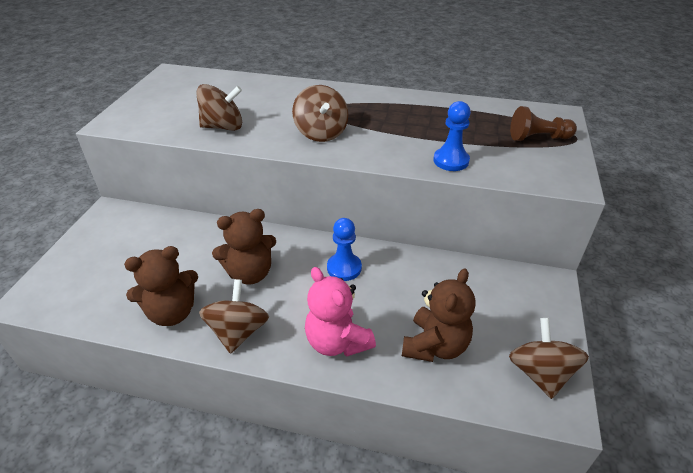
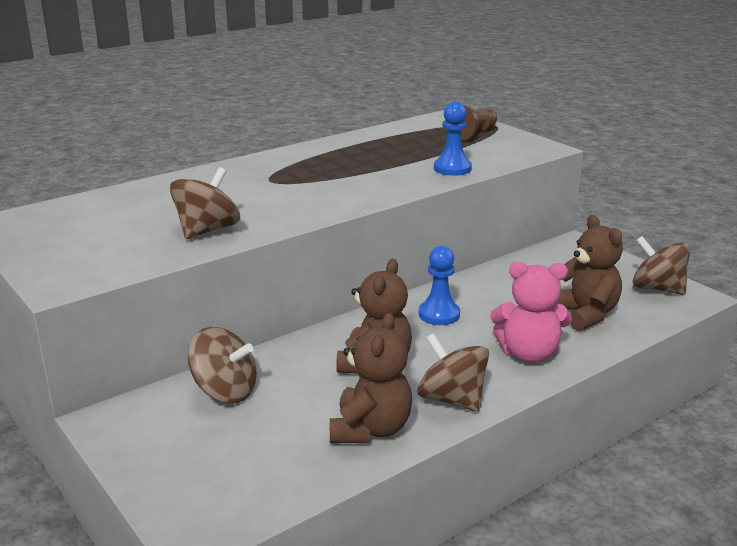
camera: 50 degrees left, 15 degrees down
(321, 133) = (313, 195): brown spinning top -> brown spinning top (225, 391)

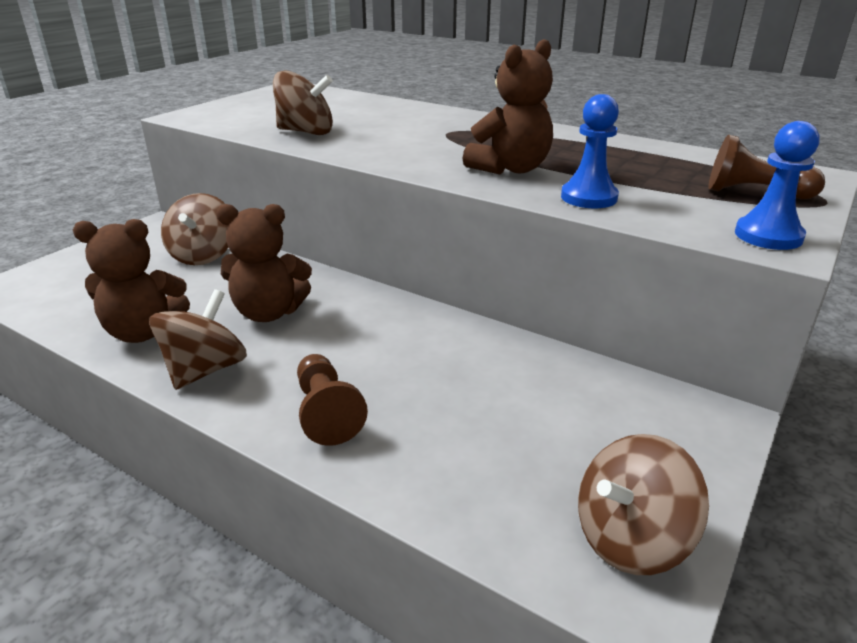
camera: 70 degrees right, 5 degrees up
(439, 314) = (397, 332): blue pawn -> blue pawn (768, 236)
(528, 354) = (326, 413): pink teddy bear -> brown pawn
(585, 314) = (470, 454): brown teddy bear -> brown teddy bear (510, 169)
(657, 288) = (630, 538): brown spinning top -> brown spinning top turned 135 degrees counterclockwise

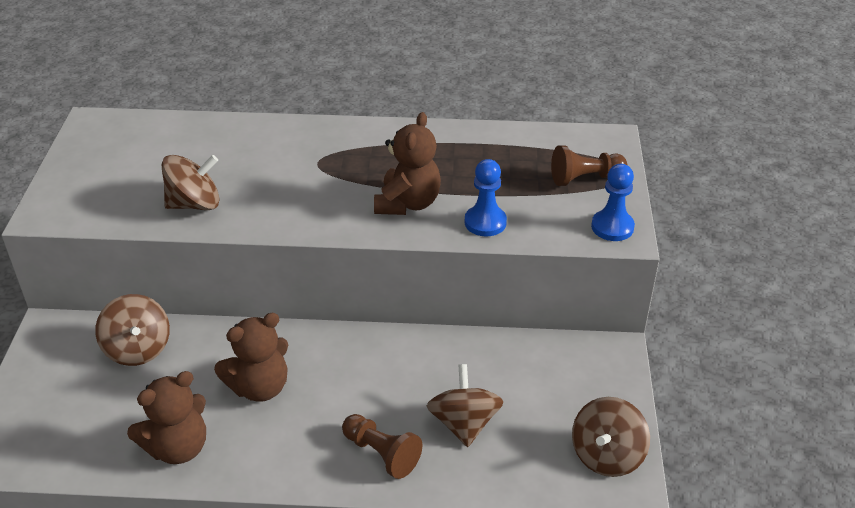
camera: 30 degrees left, 10 degrees up
(205, 370) = (264, 458): brown spinning top -> brown spinning top (464, 423)

